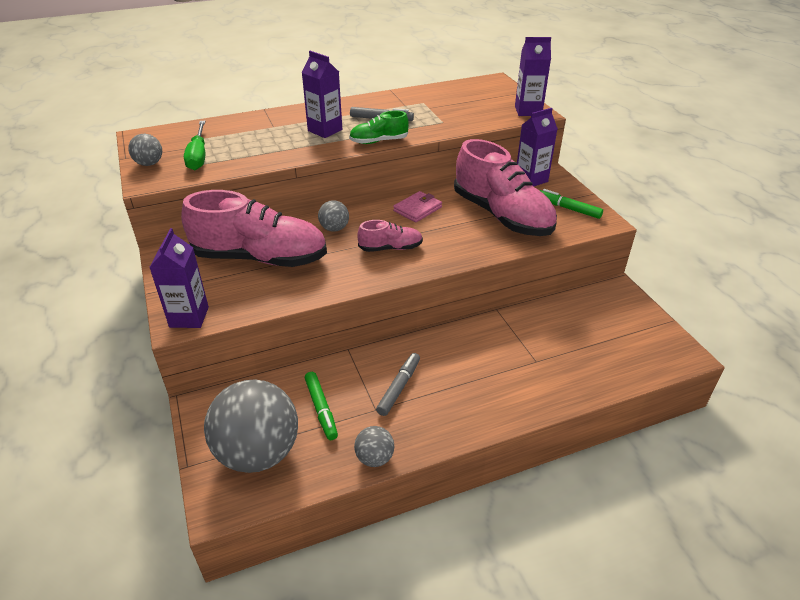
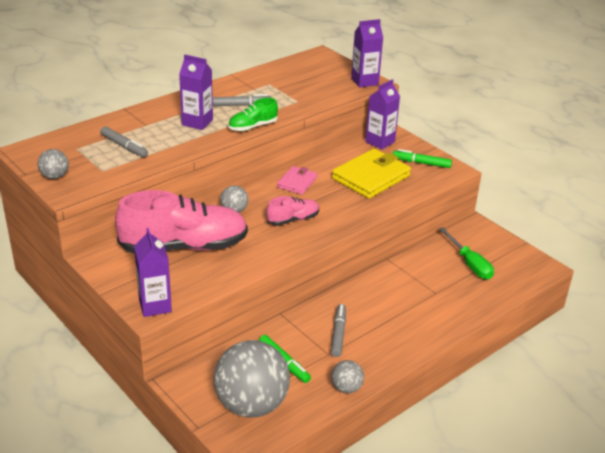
camera: 20 degrees left, 5 degrees down
(198, 156) = (96, 163): green screwdriver -> green screwdriver (469, 264)
(236, 144) = (124, 146): none -> grey marker
(502, 215) = (371, 177): pink shoe -> yellow wallet

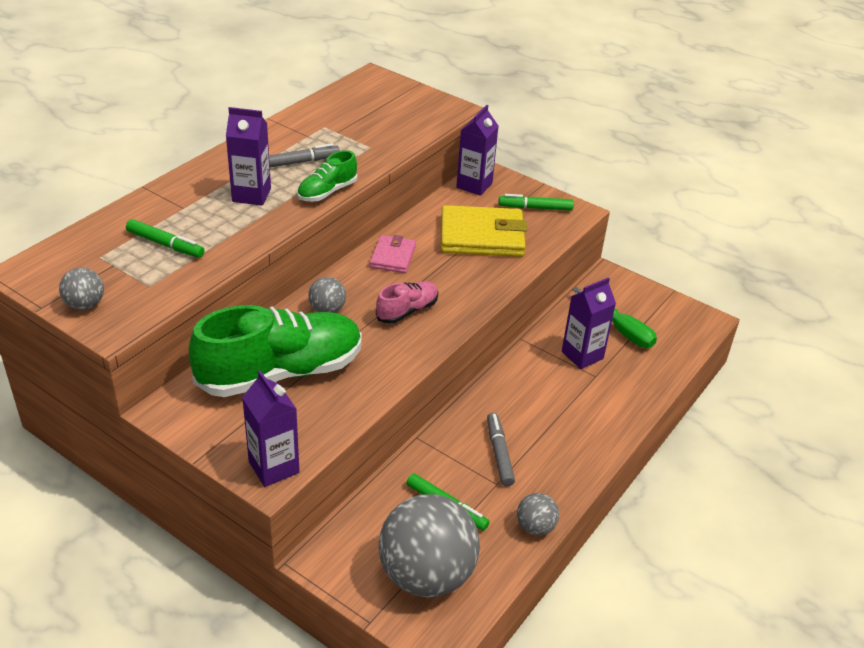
camera: 15 degrees left, 5 degrees up
(124, 146) = (165, 244): grey marker -> green marker
(184, 246) = (280, 373): pink shoe -> green shoe
(364, 81) = (443, 109): purple carton -> purple carton (582, 355)
(371, 177) = (482, 236): yellow wallet -> yellow wallet turned 60 degrees clockwise

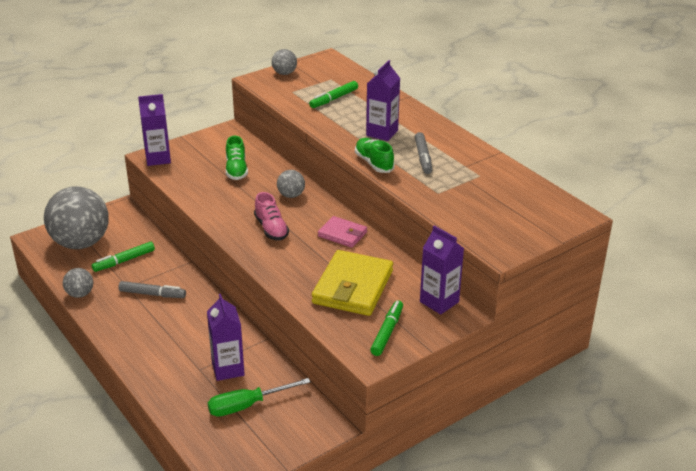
camera: 110 degrees right, 5 degrees down
(280, 373) = (236, 170): green shoe -> green shoe, size x0.47

